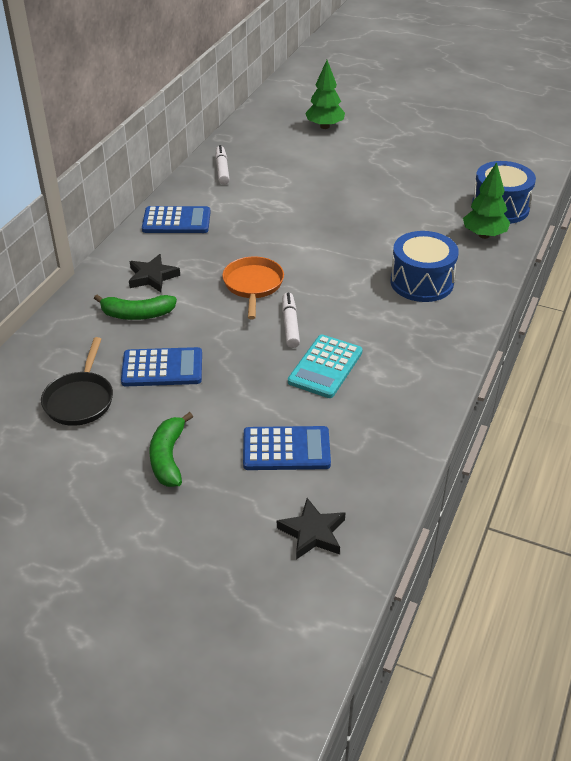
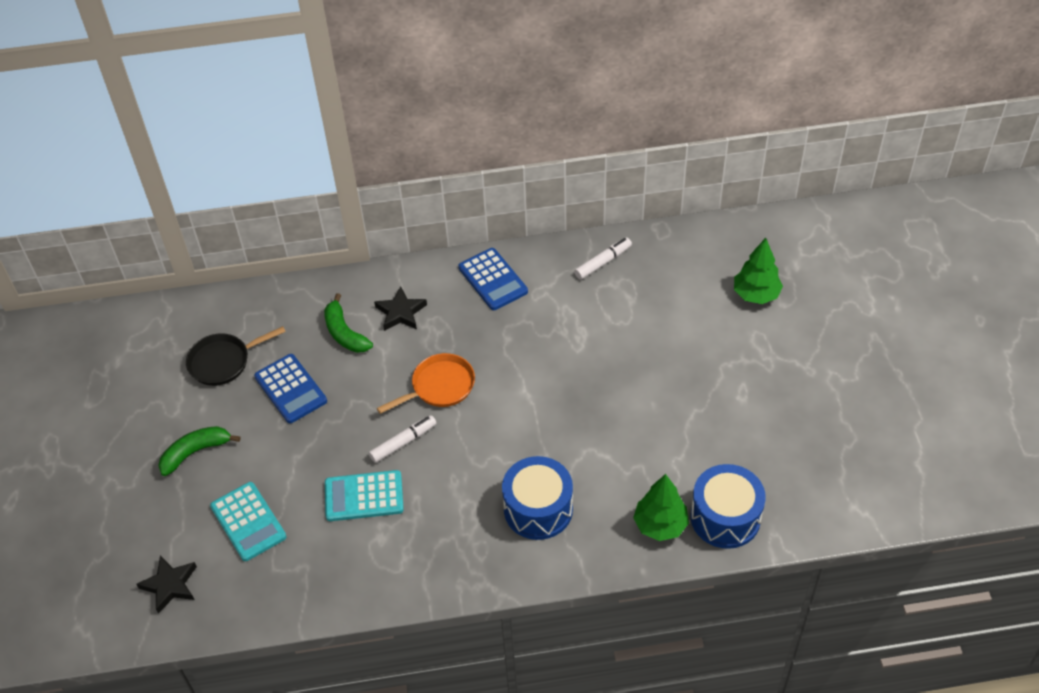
camera: 60 degrees right, 10 degrees up
(286, 449) = (248, 522): blue calculator -> turquoise calculator

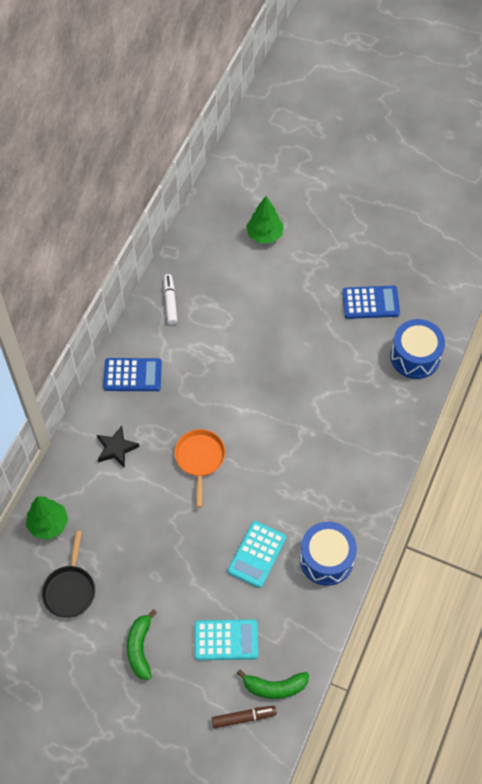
camera: 60 degrees left, 10 degrees up
(170, 585) = (244, 717): black star -> brown marker
(291, 389) = (130, 555): blue calculator -> blue calculator (370, 302)
(345, 333) = (107, 494): green banana -> green banana (275, 687)
(403, 442) = (230, 506): white marker -> none
(538, 509) = (339, 455): blue drum -> blue drum (326, 559)
(660, 525) = (397, 394): green tree -> green tree (48, 524)

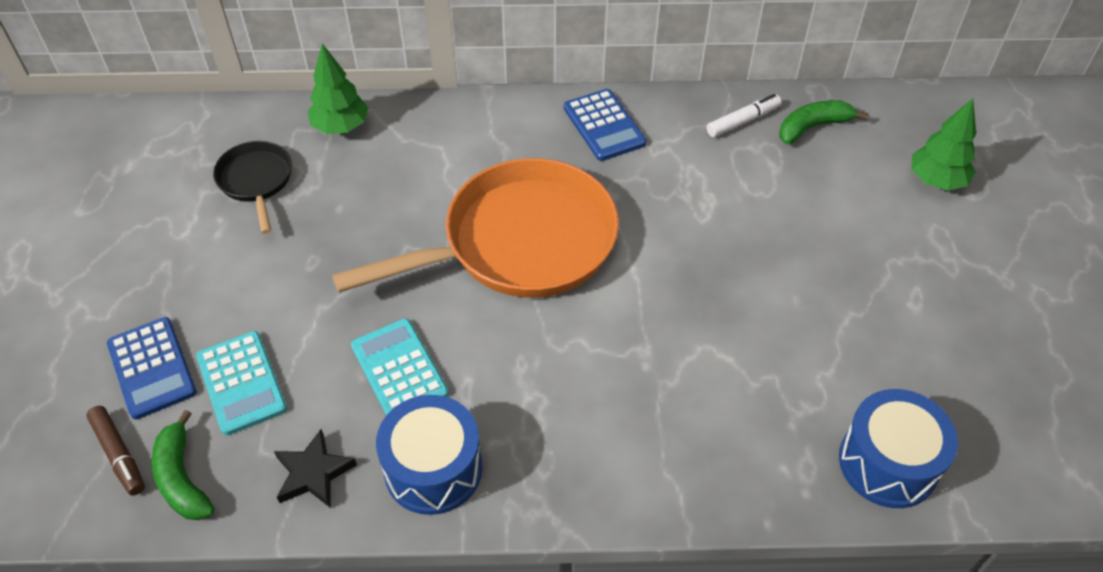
camera: 65 degrees right, 10 degrees down
(70, 590) = (256, 181): black pan -> black pan turned 90 degrees clockwise
(116, 448) = (485, 150): black star -> black star (313, 473)
(140, 648) = (195, 285): green banana -> green banana (813, 127)
(200, 459) = (519, 243): orange pan -> orange pan, size x2.10
(257, 554) = (399, 370): turquoise calculator -> turquoise calculator turned 60 degrees clockwise
(370, 302) = (936, 358): blue calculator -> blue calculator (152, 368)

